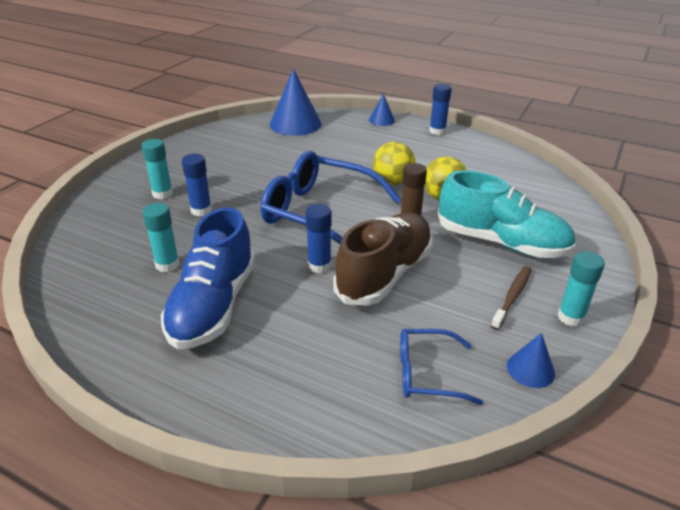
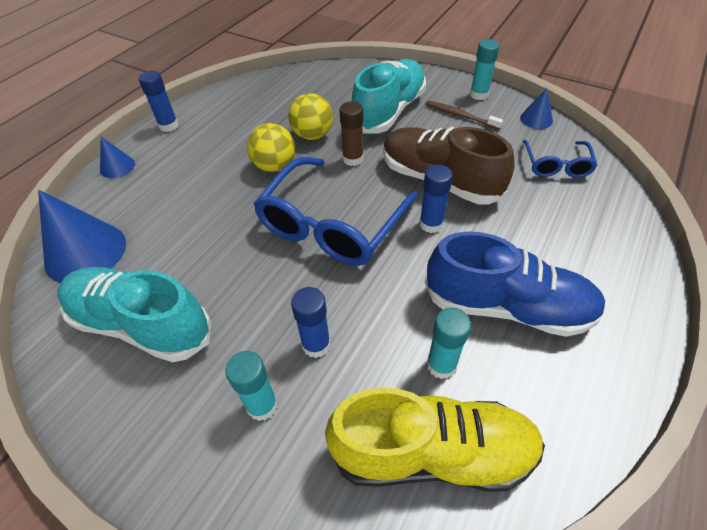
camera: 85 degrees left, 15 degrees up
(103, 258) = (432, 452): none -> yellow shoe
(233, 149) = (142, 324): none -> turquoise shoe

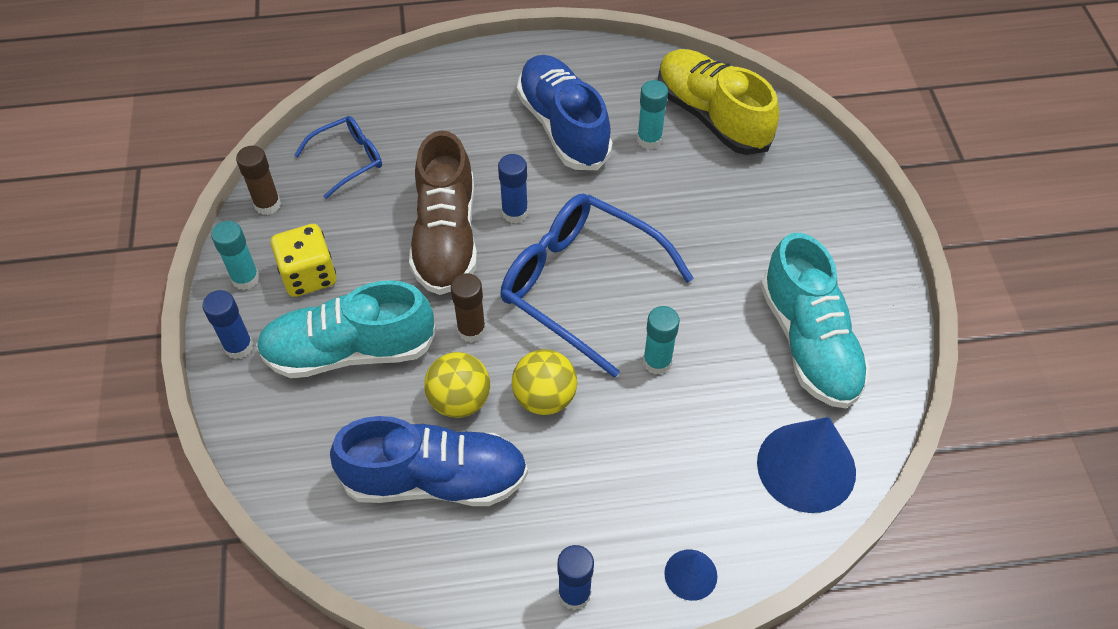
camera: 130 degrees left, 5 degrees up
(262, 405) = (776, 215): turquoise glue stick -> turquoise glue stick (657, 362)
(280, 110) = (435, 479): none -> blue shoe
(316, 345) = (705, 216): blue glue stick -> blue glue stick (239, 347)
(332, 224) = (581, 285): blue glasses -> blue glasses turned 135 degrees counterclockwise
(460, 115) = (309, 275): brown toothbrush -> yellow dice
(536, 119) = (267, 204): blue cone -> brown glue stick

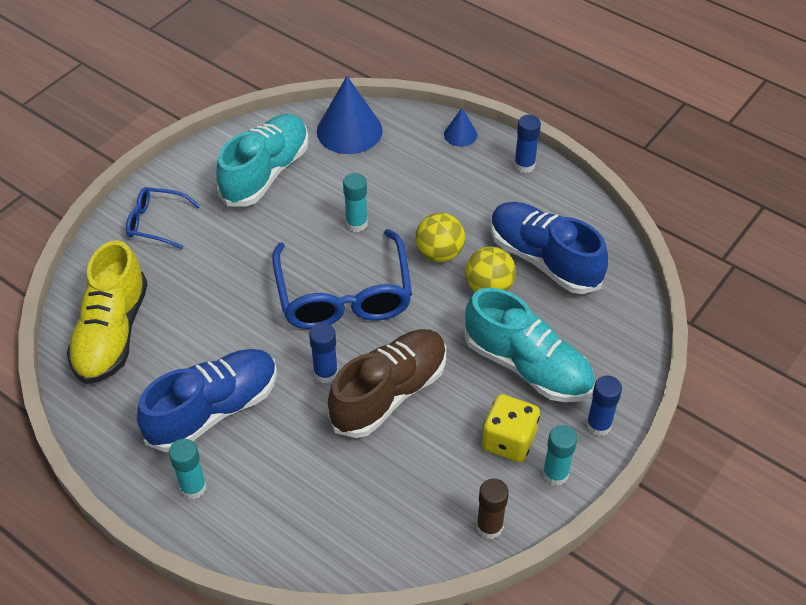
camera: 135 degrees left, 5 degrees down
(348, 160) = (393, 517): blue glasses -> blue glasses (156, 223)
(471, 330) = (439, 320): brown glue stick -> none
(563, 127) = (213, 410): blue shoe -> blue shoe turned 150 degrees counterclockwise
(649, 140) = (174, 351): turquoise glue stick -> turquoise glue stick (193, 488)

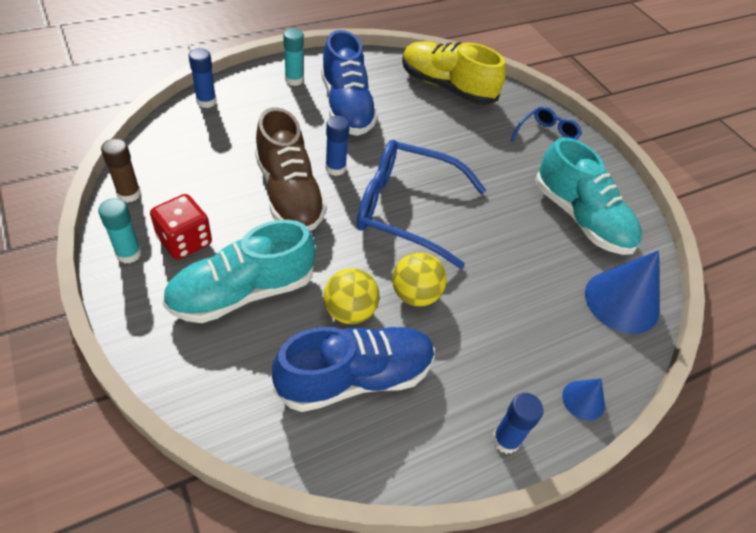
camera: 110 degrees right, 0 degrees up
(356, 224) = (486, 252): turquoise glue stick -> none
(508, 440) = (185, 241): yellow dice -> red dice
(598, 425) = (141, 309): blue glue stick -> blue glue stick (206, 102)

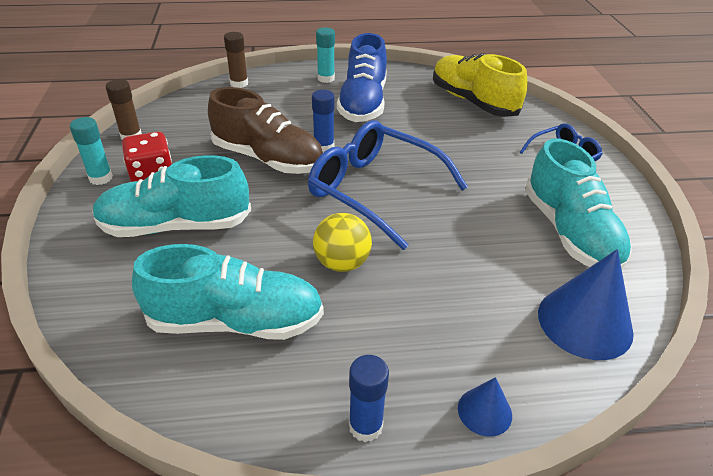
camera: 25 degrees right, 10 degrees down
(206, 102) = (239, 84): blue glue stick -> brown glue stick
(289, 193) = (268, 159): brown shoe -> brown shoe turned 60 degrees counterclockwise
(349, 311) = (266, 263): yellow ball -> none
(355, 378) = (235, 321): blue shoe -> turquoise shoe

